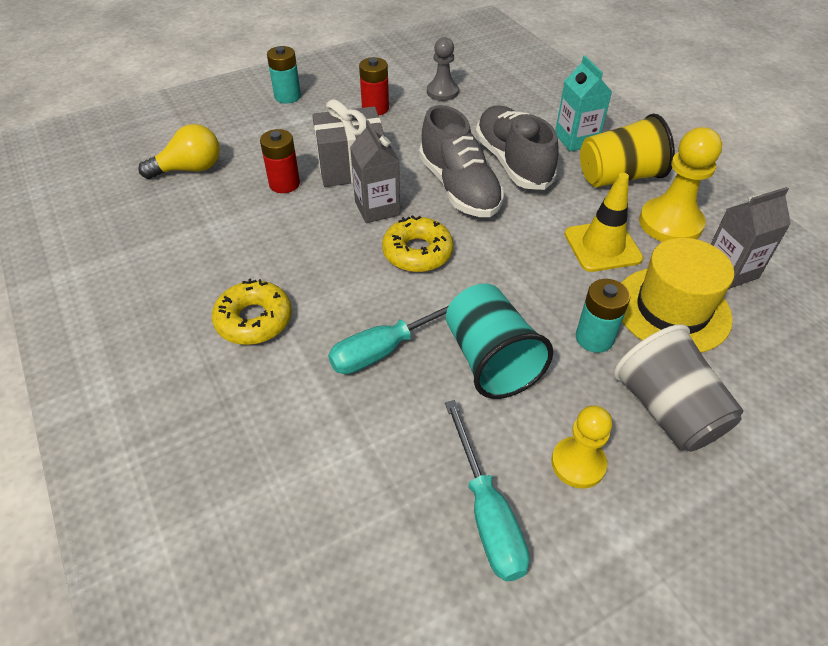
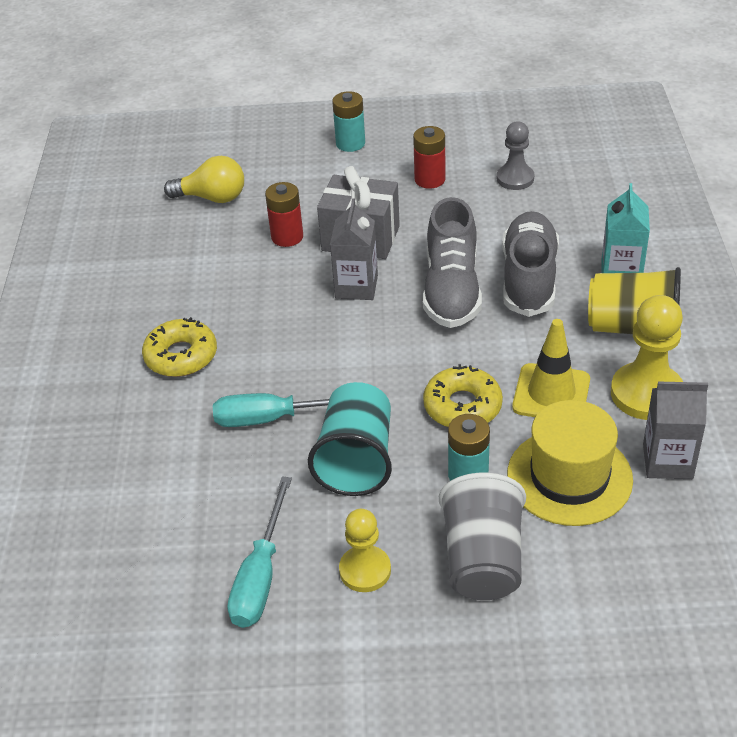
camera: 30 degrees right, 5 degrees down
(417, 252) = (363, 341): yellow donut -> yellow donut (462, 406)

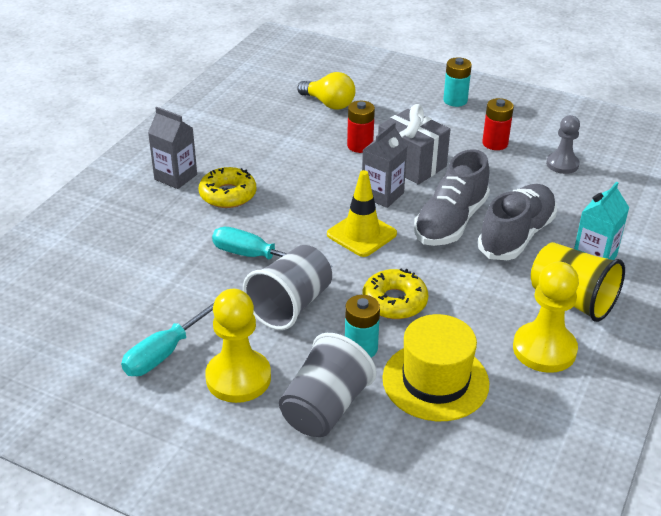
camera: 25 degrees right, 5 degrees down
(356, 460) = (290, 305): turquoise cup -> grey cup
(365, 570) = (238, 378): yellow pawn -> yellow pawn, size x1.56
(551, 393) = (468, 319): yellow traffic cone -> yellow traffic cone (361, 234)
(667, 461) = (521, 403): grey carton -> grey carton (175, 177)

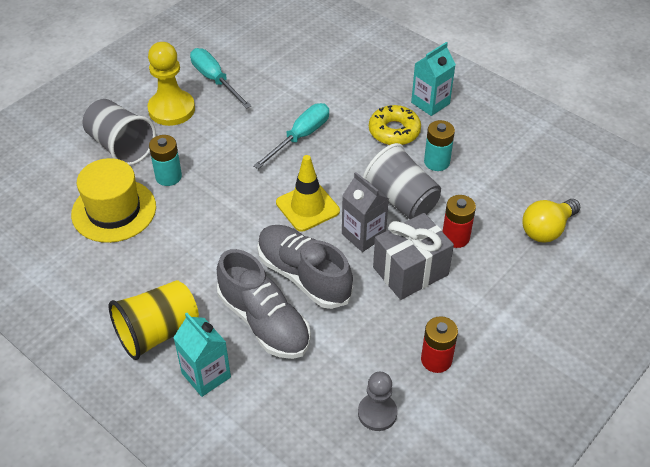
camera: 105 degrees right, 10 degrees up
(175, 177) = (430, 103): grey carton -> turquoise carton
(290, 305) = (233, 147): grey cup -> grey cup (401, 200)
(394, 301) = (211, 208): yellow donut -> none
(455, 100) = (541, 350): turquoise battery -> turquoise battery (436, 162)
(544, 349) = (110, 289): yellow pawn -> none

